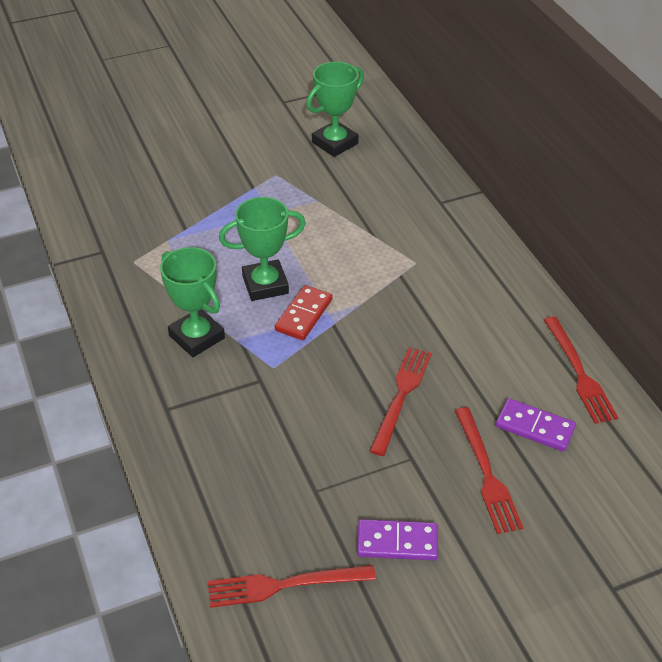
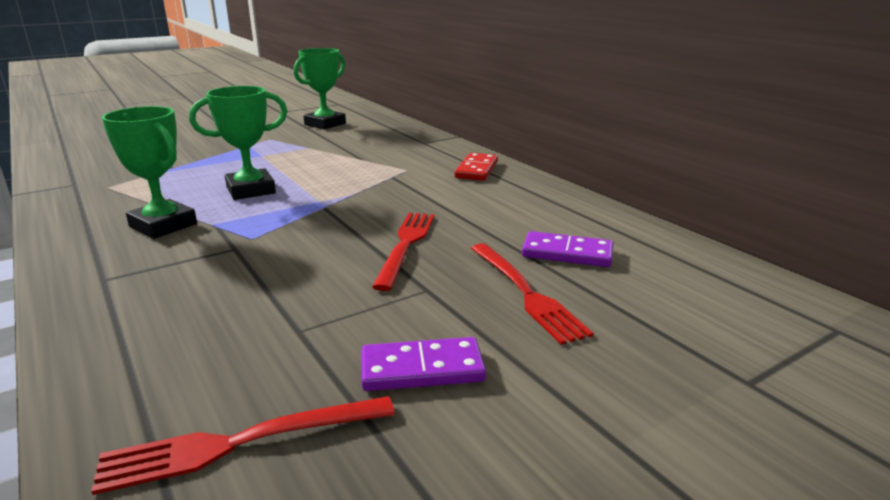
camera: 10 degrees left, 20 degrees down
(304, 315) = (291, 204): red domino -> red domino (477, 170)
(579, 373) = (595, 216): red fork -> none

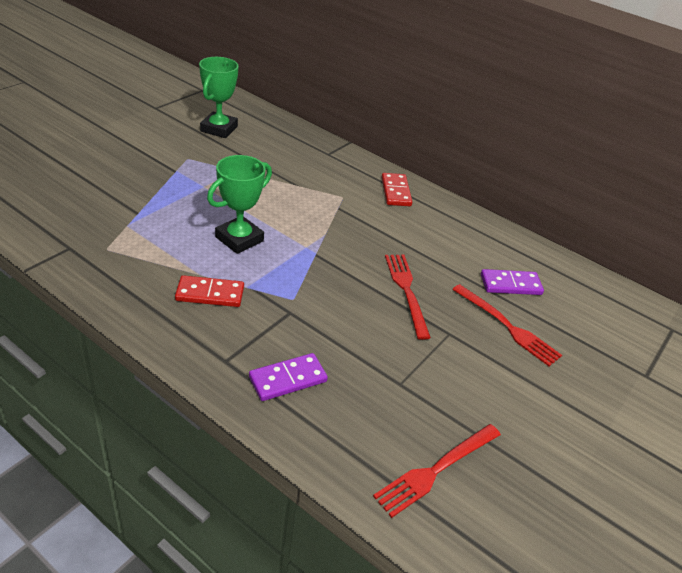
camera: 25 degrees left, 15 degrees up
(163, 225) = (210, 294): green trophy -> red domino
(422, 369) = (490, 400): purple domino -> purple domino (288, 379)

